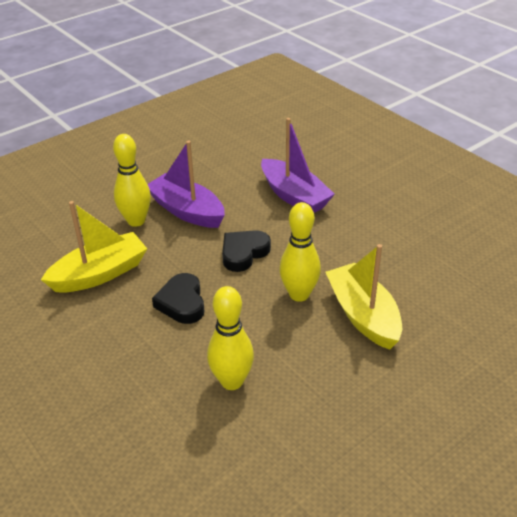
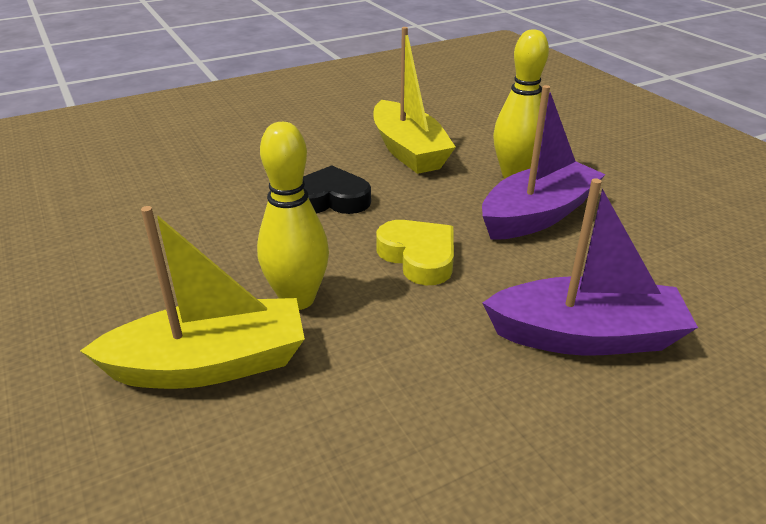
camera: 100 degrees right, 5 degrees down
(232, 381) = (172, 223): yellow bowling pin -> none
(244, 253) = (418, 257): black heart -> yellow heart
(294, 196) = (586, 336): purple boat -> purple boat turned 150 degrees counterclockwise

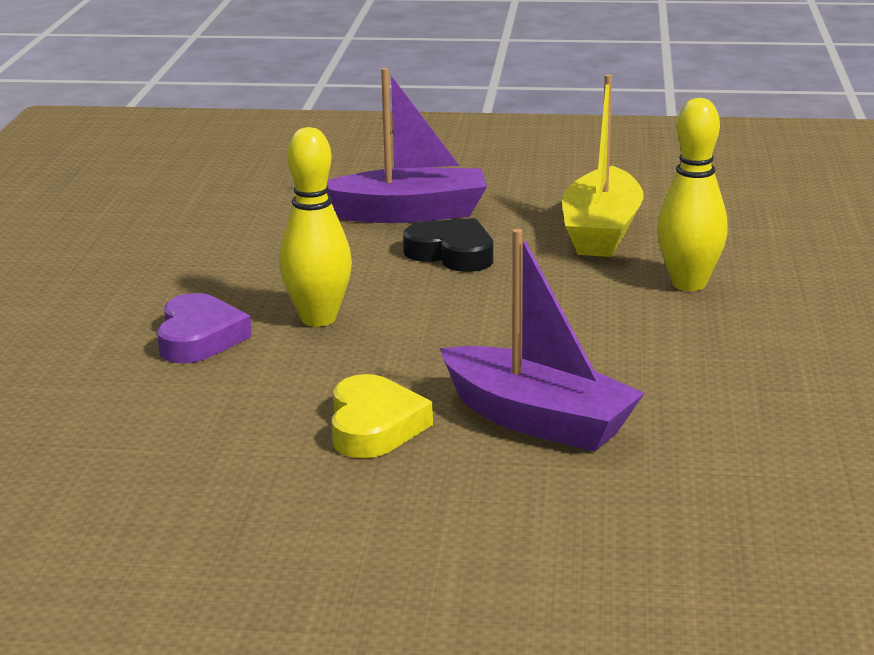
camera: 35 degrees right, 10 degrees down
(210, 364) = (199, 338): yellow boat -> purple heart
(418, 257) = (470, 321): yellow heart -> yellow heart (374, 426)
(537, 215) = (653, 323): purple boat -> purple boat (409, 213)

